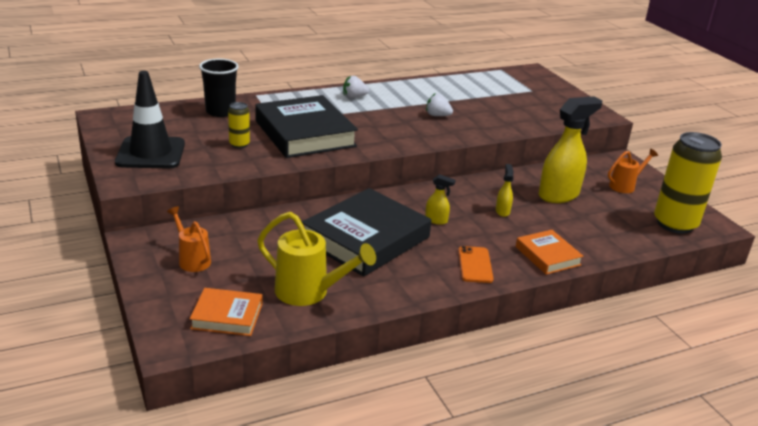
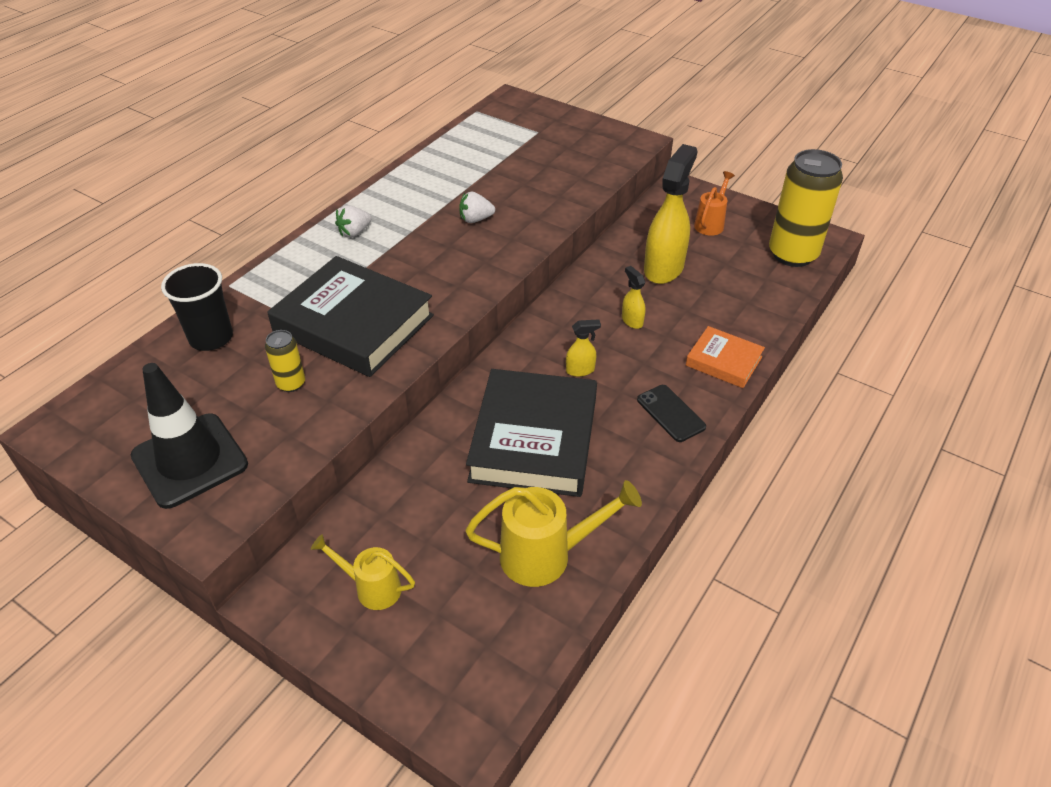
camera: 30 degrees left, 15 degrees up
(192, 260) = (372, 588): orange watering can -> yellow watering can
(227, 316) = (492, 648): orange book -> none
(475, 265) = (670, 413): orange phone -> black phone

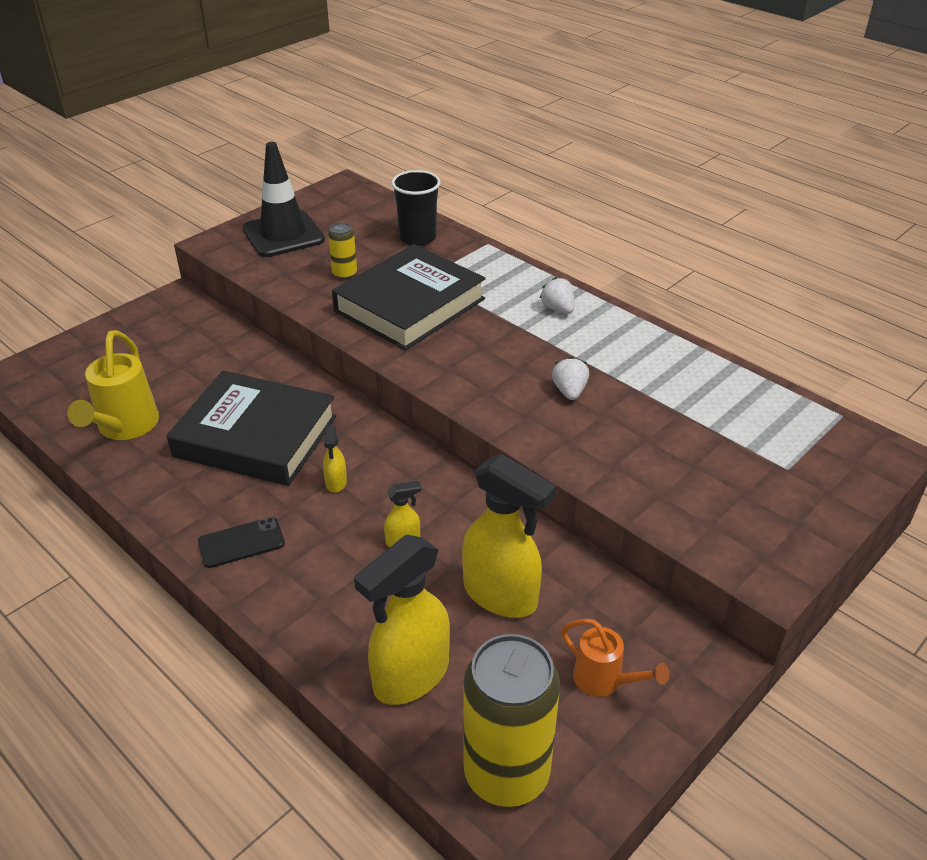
camera: 100 degrees right, 5 degrees down
(372, 588) = (154, 338): yellow watering can -> none
(723, 361) = (302, 613): orange book -> none
(749, 300) = (410, 676): none -> yellow spray bottle

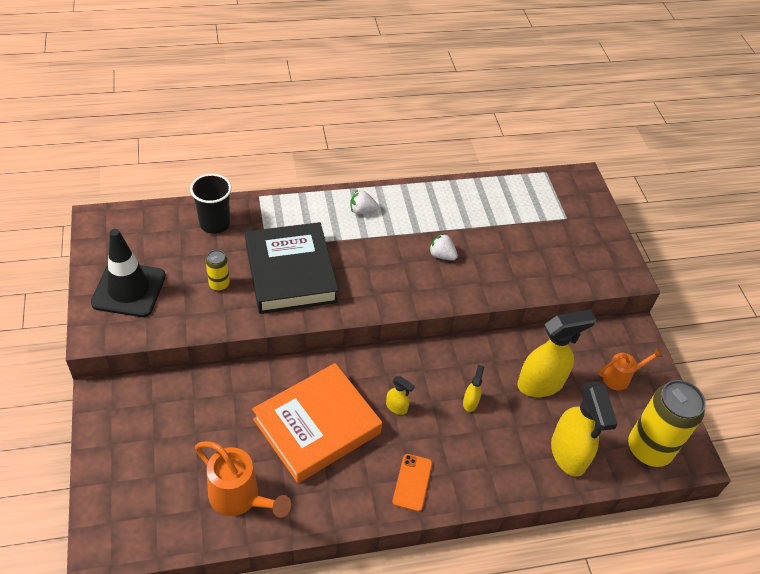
camera: 60 degrees left, 10 degrees up
(125, 427) = (239, 498): yellow watering can -> orange watering can
(241, 543) = (412, 482): black phone -> orange phone
(256, 436) = (317, 426): black book -> orange book

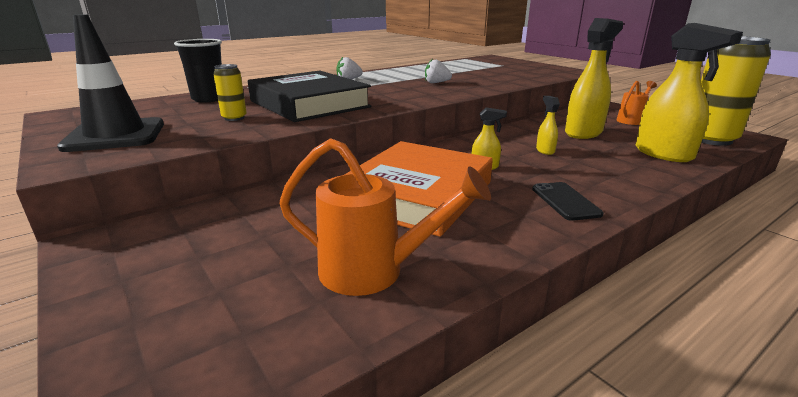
camera: 20 degrees left, 25 degrees down
(412, 482) = (565, 201): orange phone -> black phone

